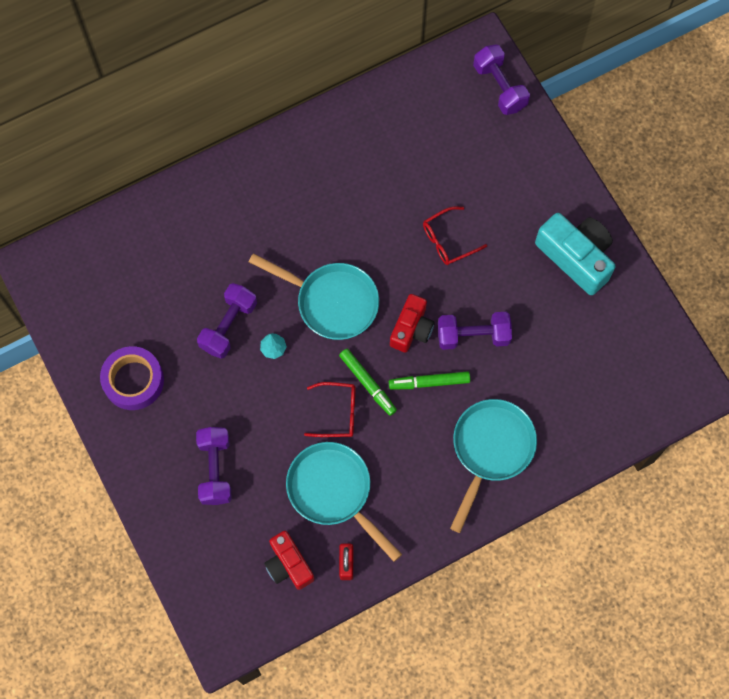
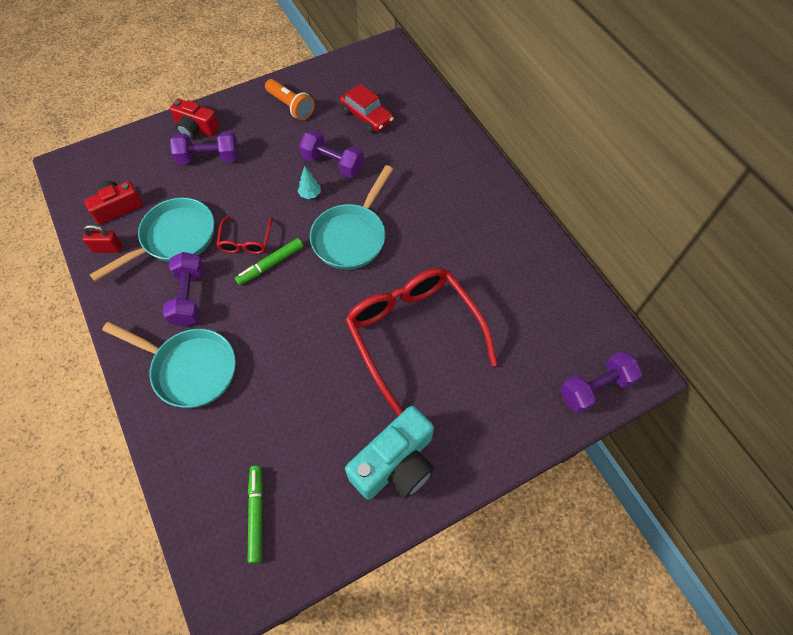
camera: 90 degrees right, 10 degrees down
(133, 381) = (291, 106): purple tape -> orange flashlight
(154, 290) = (366, 116): none -> red car
(411, 329) = (321, 301): red camera -> red camera (196, 128)
(429, 382) = (266, 315): green marker -> green marker (256, 514)
(448, 240) = (414, 334): red glasses -> red glasses, size x2.21
(473, 335) = (310, 355): purple dumbbell -> purple dumbbell (189, 297)

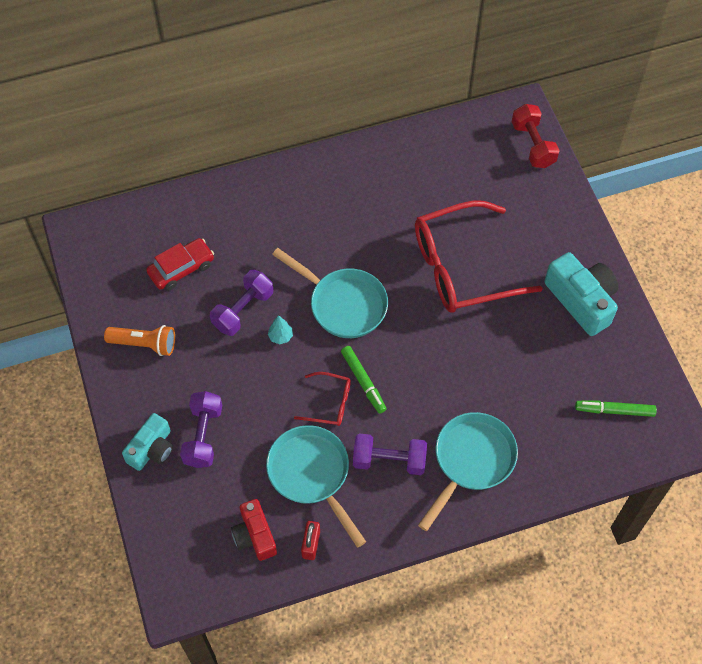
camera: 80 degrees left, 0 degrees up
(196, 128) = (152, 449): red camera -> turquoise camera
(291, 106) = (144, 344): orange flashlight -> orange flashlight turned 45 degrees clockwise
(595, 388) = (533, 145): purple dumbbell -> red dumbbell

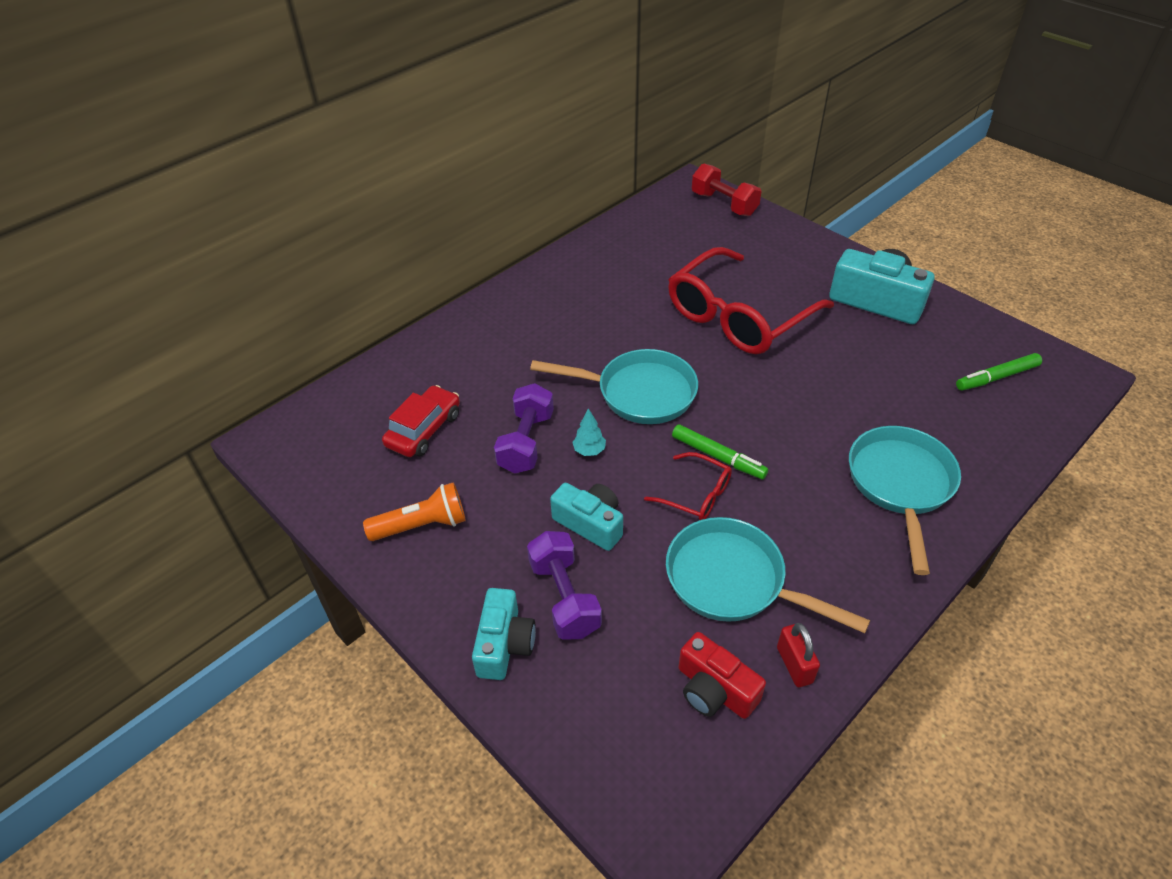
camera: 25 degrees left, 15 degrees down
(248, 392) = (590, 523): none -> turquoise camera
(329, 403) = (696, 494): red glasses -> red glasses turned 45 degrees clockwise
(389, 460) = (811, 524): purple dumbbell -> none

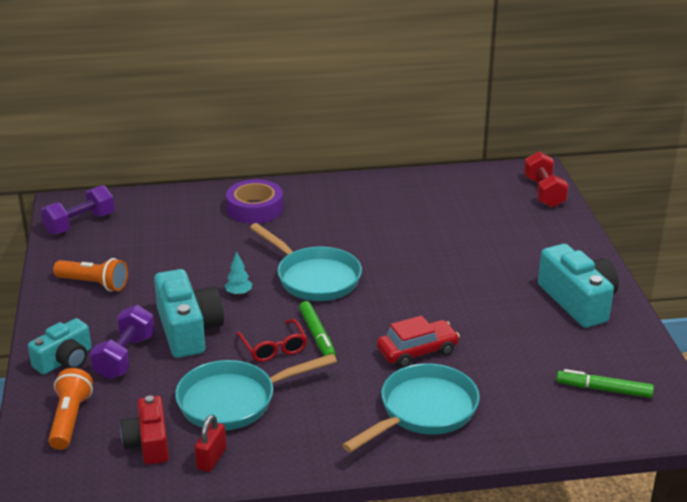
camera: 35 degrees right, 15 degrees down
(424, 430) = (155, 238): red car -> red car (417, 351)
(489, 342) = (255, 209): none -> purple tape
(526, 442) = (206, 271): purple dumbbell -> purple dumbbell (80, 224)
(590, 523) = (188, 330): turquoise camera -> turquoise camera, size x1.55
(600, 718) = (70, 419): none -> orange flashlight
(733, 581) = (234, 401): turquoise pan -> turquoise pan turned 90 degrees counterclockwise
(739, 316) = (450, 265): red glasses -> none

